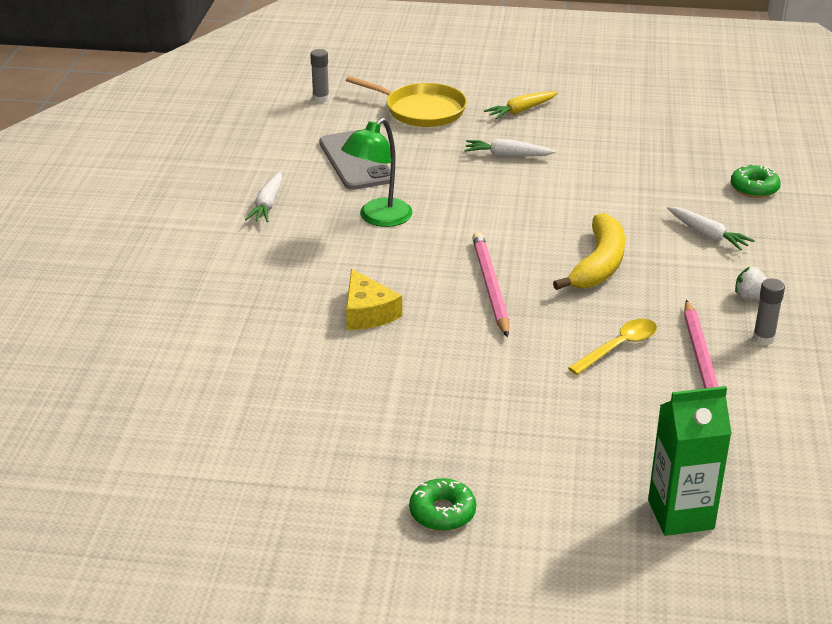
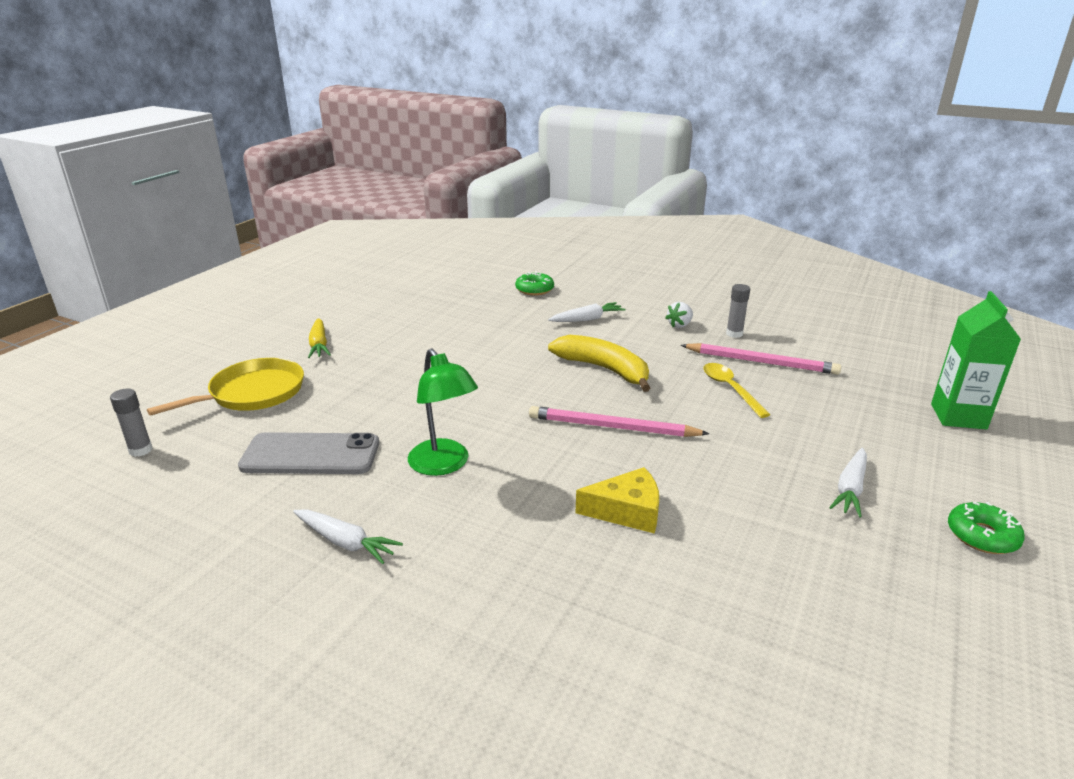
camera: 70 degrees left, 5 degrees down
(507, 155) = (391, 368): white carrot -> white carrot (850, 489)

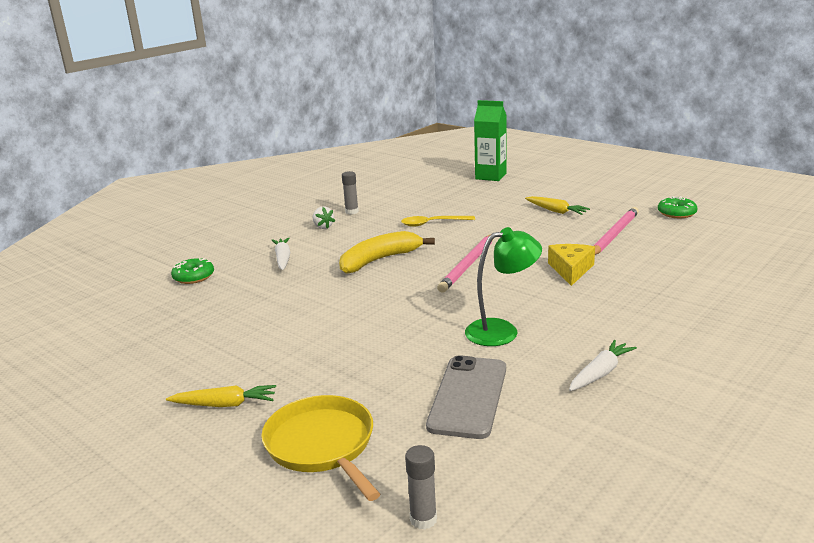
camera: 75 degrees left, 5 degrees down
(761, 362) = (400, 210): pink pencil -> pink pencil (614, 234)
(850, 489) = (556, 211): white carrot -> yellow carrot
(982, 536) = (599, 193): green donut -> green donut (676, 213)

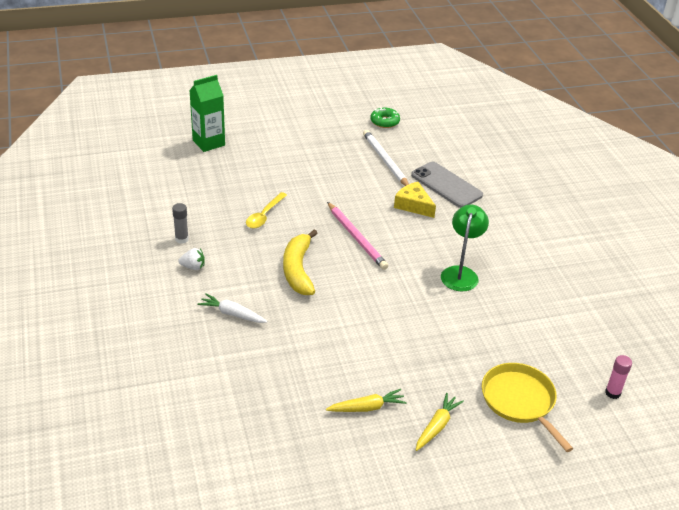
camera: 60 degrees left, 15 degrees up
(193, 277) = (205, 375): green donut -> none
(322, 445) = (520, 401): yellow pan -> yellow pan turned 60 degrees clockwise
(423, 519) = (612, 393): grey glue stick -> pink glue stick
(468, 396) = (520, 324): grey phone -> grey phone (446, 185)
(556, 211) = (318, 157): yellow carrot -> yellow carrot (367, 407)
(600, 373) = (539, 267): white carrot -> none
(614, 234) = (385, 161): pink pencil -> white pencil

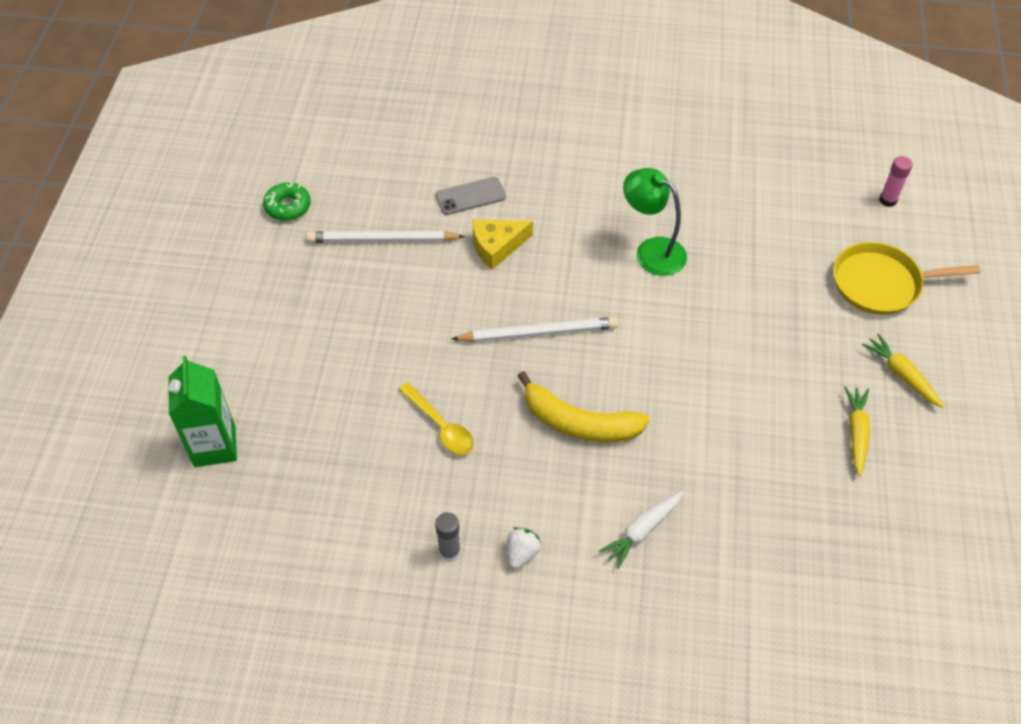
camera: 65 degrees left, 15 degrees up
(356, 238) = (538, 333): pink pencil -> white pencil
(446, 185) = (470, 196): grey phone -> grey phone, size x0.64

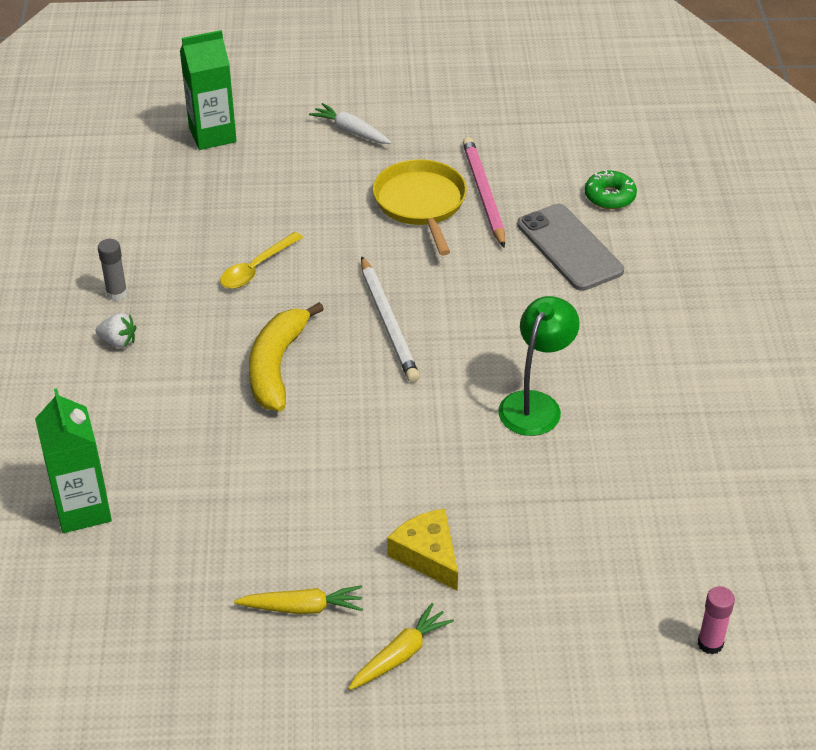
camera: 80 degrees right, 10 degrees down
(288, 206) = (508, 124): green donut -> green donut (609, 196)
(382, 240) = (483, 194): white pencil -> pink pencil
(470, 196) = (569, 248): grey phone -> grey phone, size x1.56
(497, 246) = (501, 277): yellow cheese -> yellow cheese (428, 555)
(642, 531) = (151, 426): white carrot -> white carrot (351, 131)
(742, 594) = (83, 509): none -> green carton
(881, 283) = (550, 634): yellow pan -> yellow pan (421, 203)

